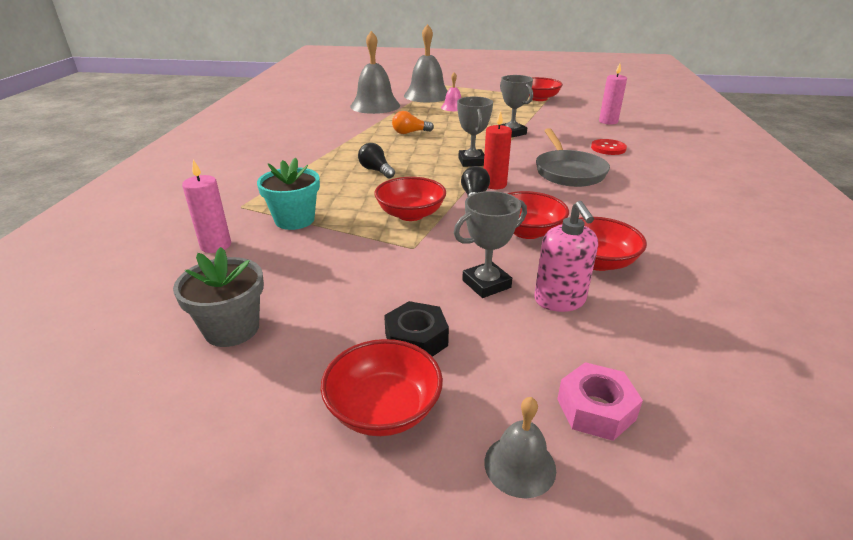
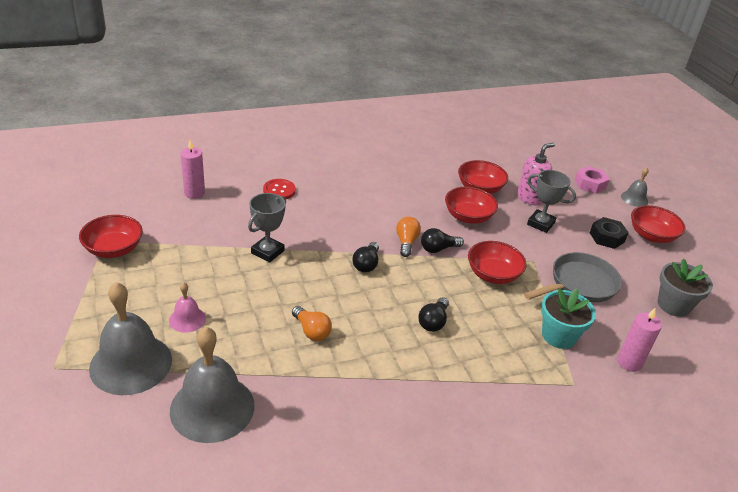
camera: 120 degrees left, 5 degrees up
(472, 161) = (366, 264): grey trophy -> black light bulb
(494, 184) = (406, 242): red candle -> orange light bulb
(568, 172) = (351, 208): grey pan -> grey pan (579, 284)

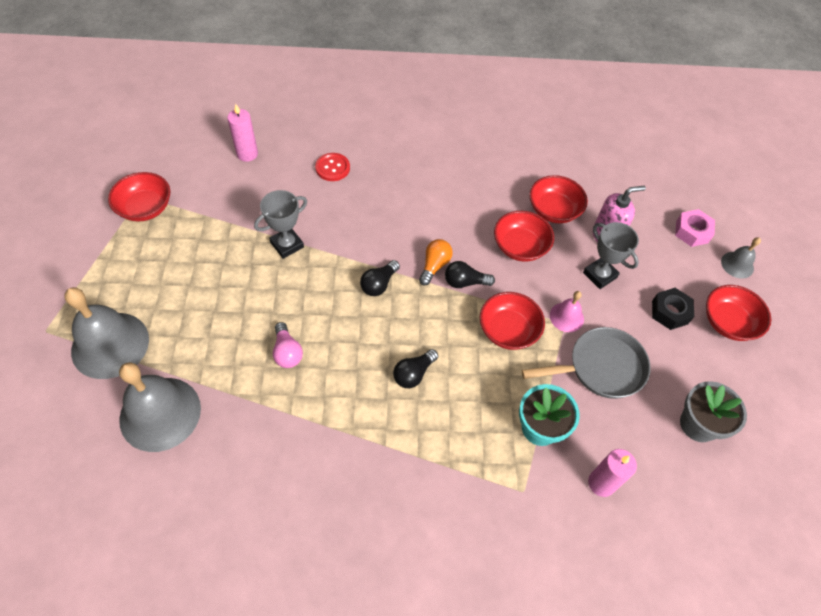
camera: 20 degrees right, 20 degrees up
(187, 319) = (178, 307): pink bell -> pink bell (566, 317)
(311, 331) = (287, 352): orange light bulb -> pink light bulb

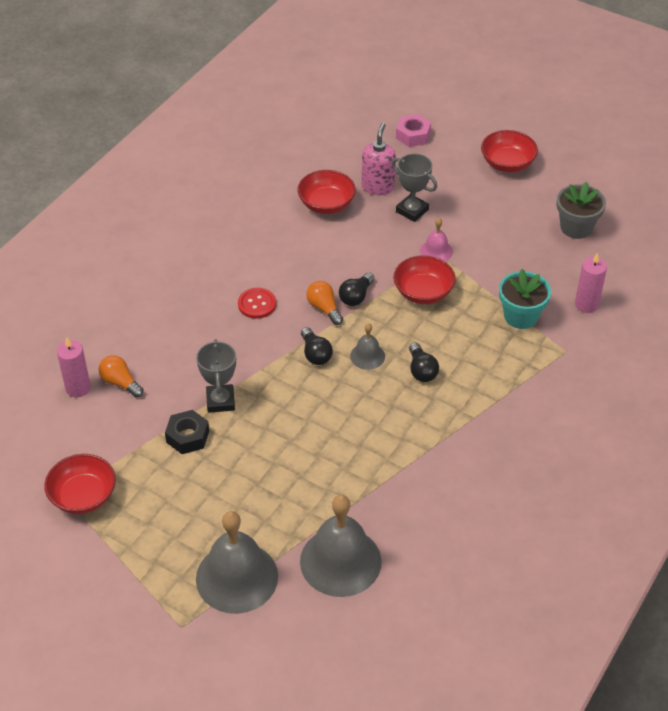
camera: 55 degrees left, 10 degrees down
(267, 175) = (120, 383): none -> orange light bulb
(287, 352) = (340, 446): pink light bulb -> none
(332, 168) = (153, 330): red button -> red button (257, 304)
(520, 247) = (347, 244): red bowl -> none
(600, 275) = (412, 210): grey trophy -> grey trophy turned 45 degrees clockwise
(601, 368) = (495, 255): grey pan -> none
(670, 312) = (475, 190): black nut -> black nut (187, 436)
(737, 264) = (462, 128): grey bell -> grey bell (367, 356)

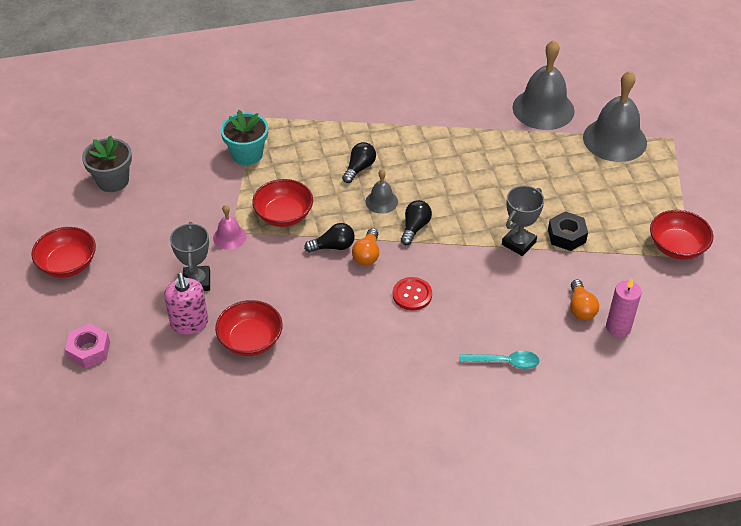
camera: 135 degrees left, 0 degrees up
(141, 306) = (504, 362): none -> turquoise spoon
(378, 187) = (189, 323): pink soap dispenser -> pink soap dispenser turned 75 degrees counterclockwise
(586, 304) = (196, 132): pink candle -> none

